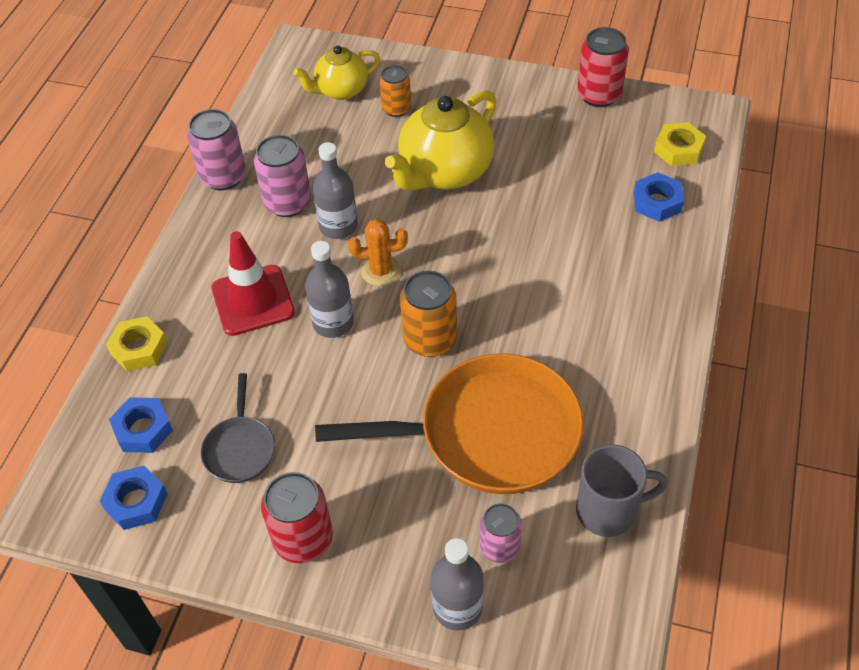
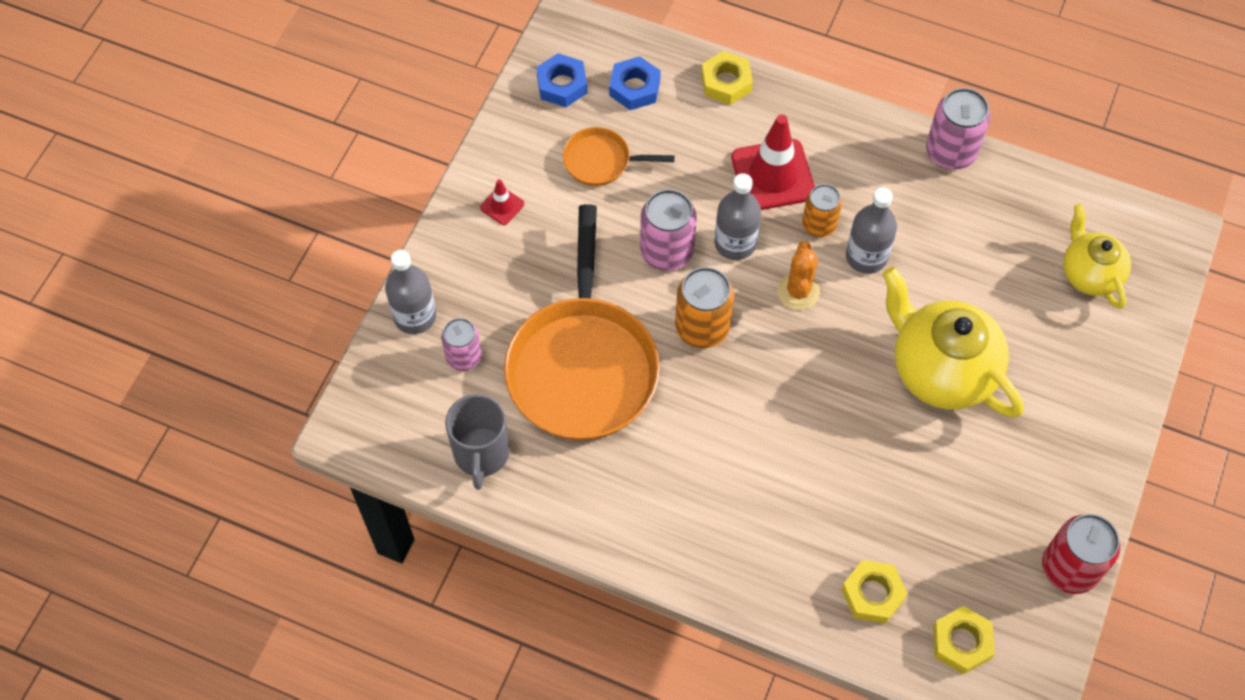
camera: 95 degrees right, 10 degrees up
(240, 448) = (602, 161): grey pan -> orange pan
(287, 203) = (905, 211): pink can -> pink can (666, 251)
(303, 539) = (502, 206): red can -> red traffic cone
(396, 108) = (1053, 331): orange can -> orange can (819, 225)
(657, 202) = (872, 594): blue nut -> yellow nut

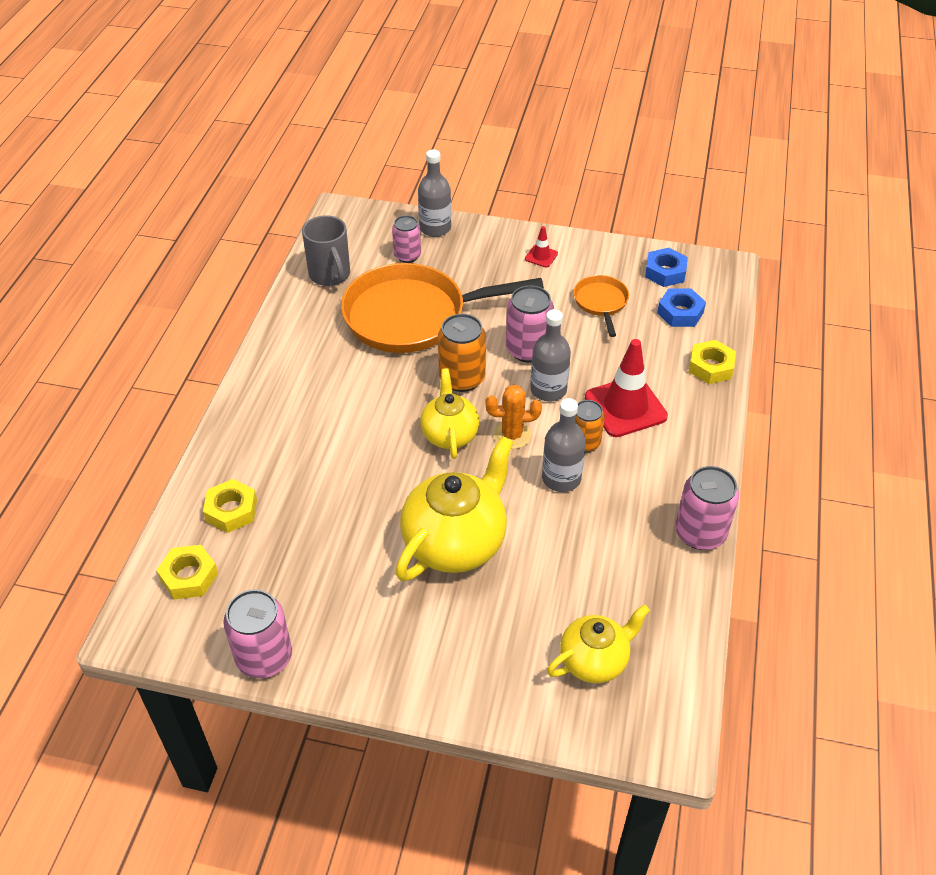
camera: 80 degrees right, 15 degrees down
(481, 454) = (330, 275): grey mug -> grey mug turned 105 degrees counterclockwise
(788, 353) = (450, 434): none -> yellow teapot
(1069, 568) = (264, 657): red can -> pink can

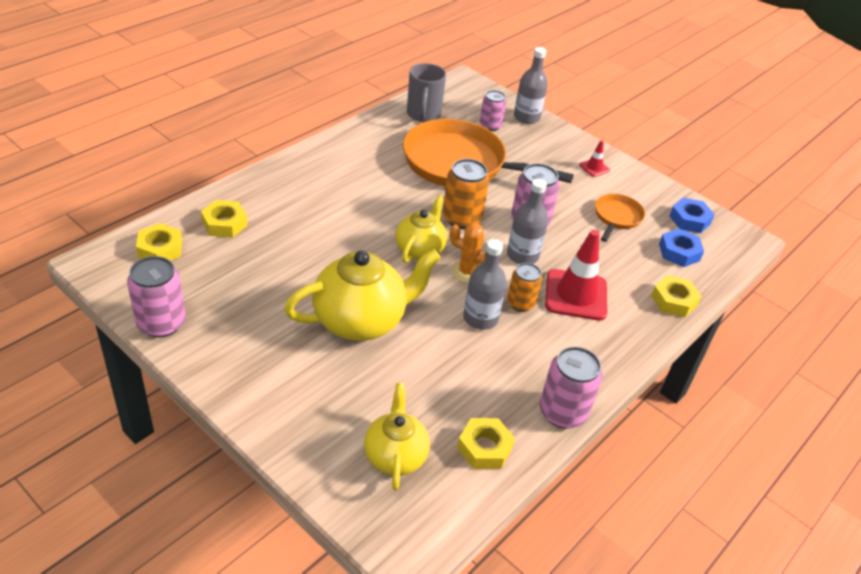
camera: 25 degrees right, 5 degrees down
(594, 660) = (395, 456): yellow teapot -> yellow teapot turned 90 degrees counterclockwise
(662, 606) = (484, 448): none -> yellow nut

